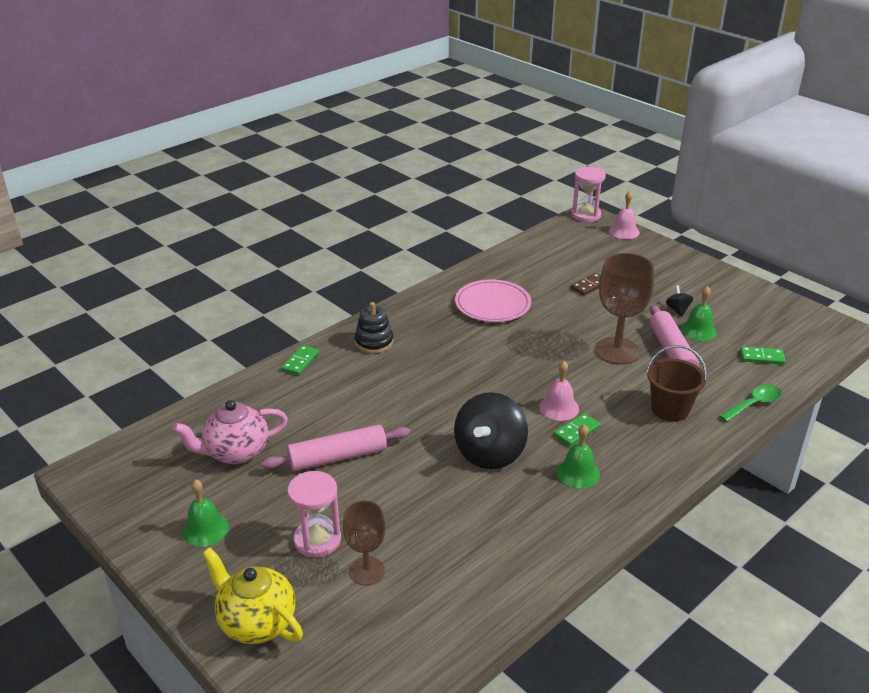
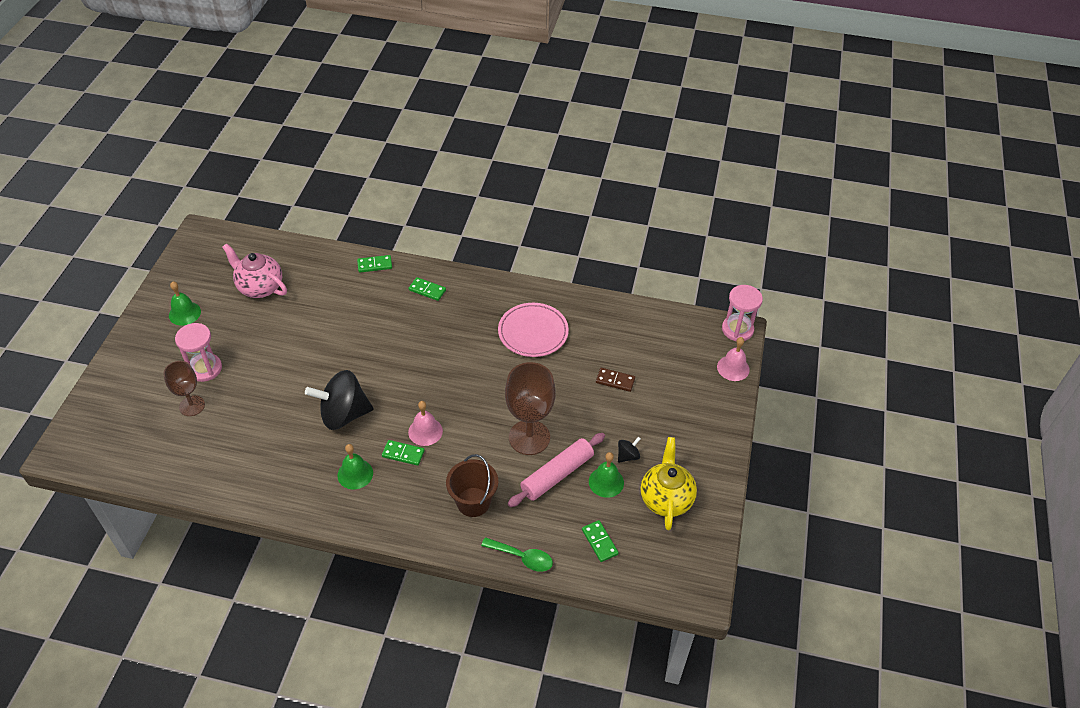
camera: 55 degrees right, 15 degrees up
(256, 622) = (125, 377): yellow teapot -> yellow teapot (666, 498)
(338, 457) = (287, 337): pink rolling pin -> none
(374, 342) = (427, 290): black stacking toy -> green domino

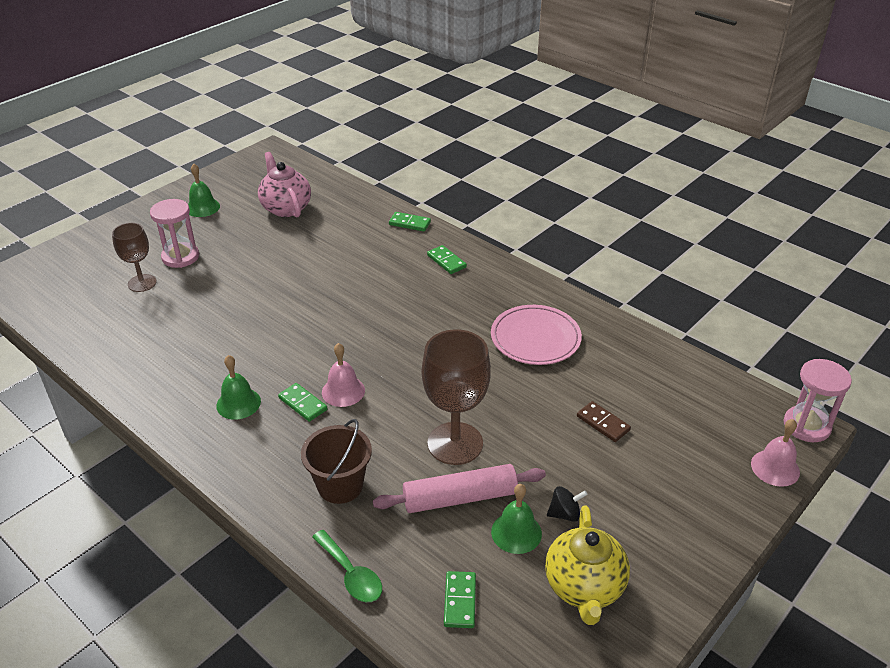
camera: 30 degrees right, 10 degrees down
(343, 414) = (273, 343): black spinning top -> none
(666, 498) = (584, 587): yellow teapot -> yellow teapot turned 150 degrees clockwise

